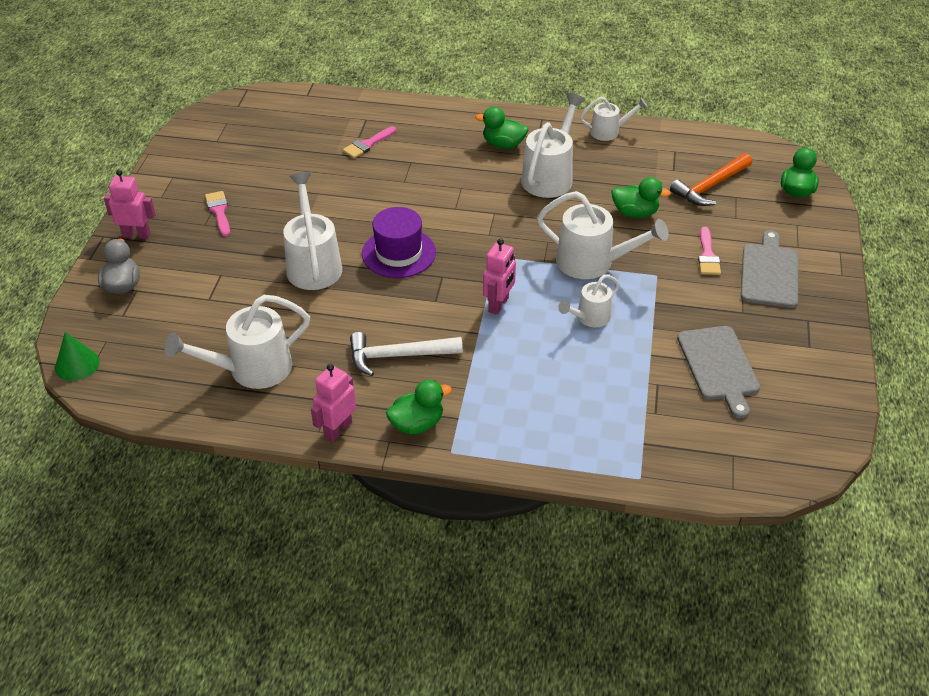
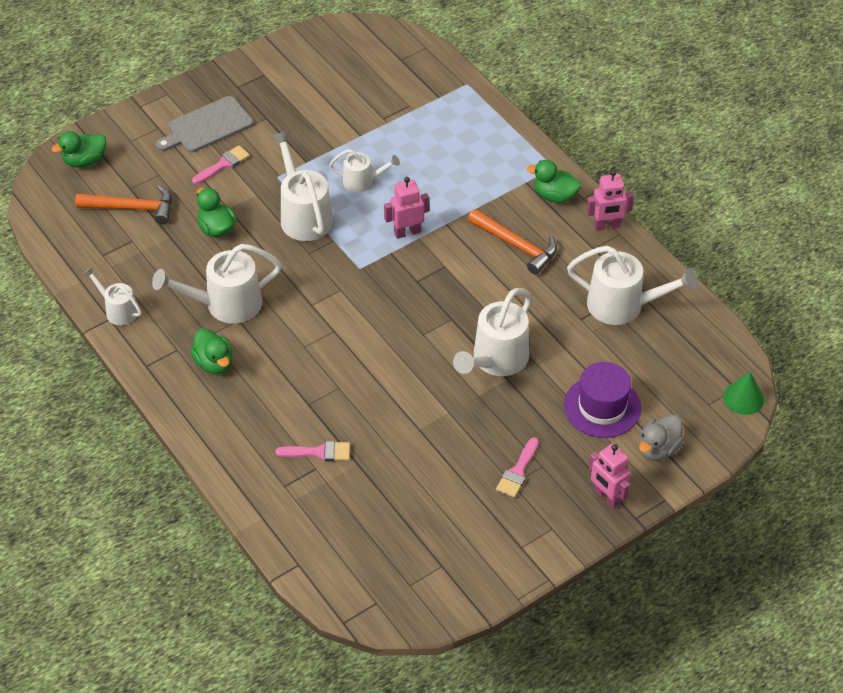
camera: 135 degrees left, 5 degrees up
(398, 253) = (423, 323): purple hat -> purple hat (602, 407)
(398, 356) = (516, 245): white hammer -> orange hammer
(718, 366) = (333, 101): grey cutting board -> none

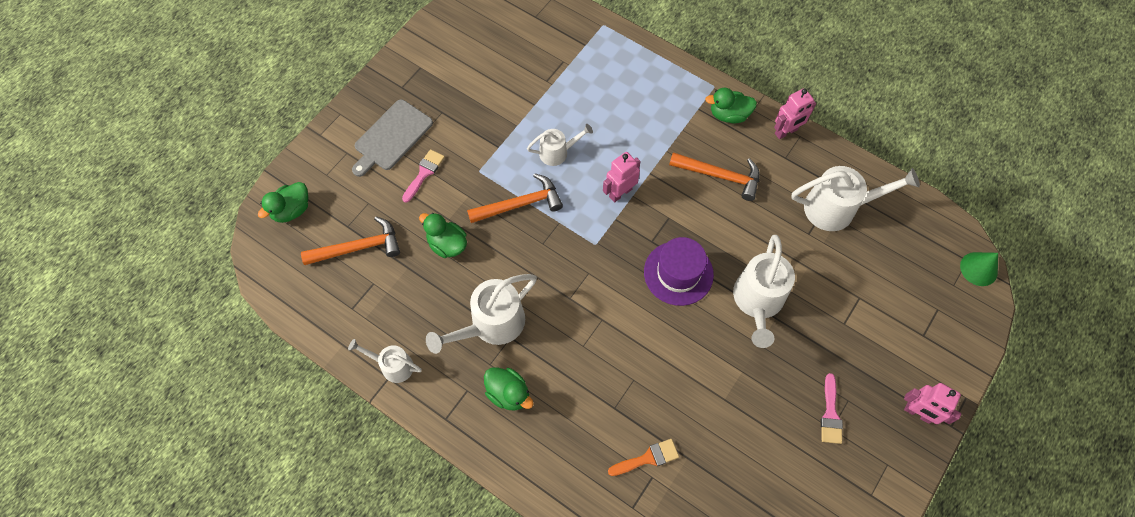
camera: 20 degrees left, 15 degrees up
(303, 215) = (520, 204): white watering can -> orange hammer
(319, 452) = (647, 458): pink brush -> orange brush
(602, 407) = (869, 319): purple hat -> purple hat (678, 273)
(658, 449) = (935, 346): grey duck -> none

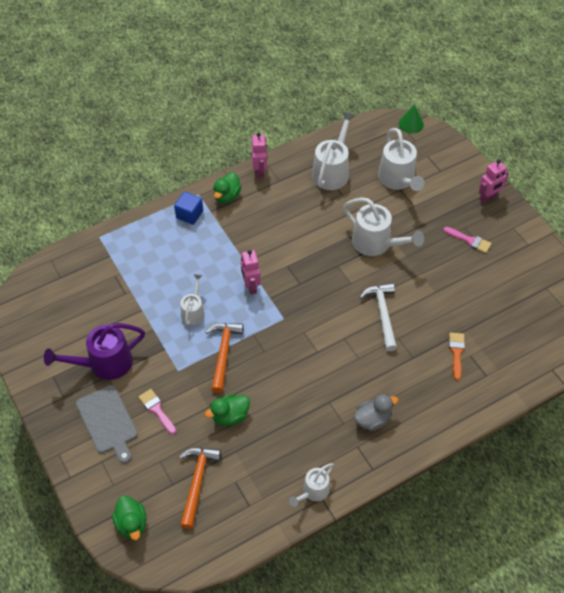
camera: 65 degrees left, 10 degrees down
(454, 102) = (104, 364): none -> purple watering can
(491, 325) = (313, 411): white watering can -> white watering can (398, 180)
(508, 393) = (372, 419): green duck -> grey duck
(658, 349) = (382, 314): none -> white hammer
(678, 273) = (332, 278): purple hat -> none
(681, 91) = (189, 214): none -> blue cube
(720, 176) = (272, 222): orange hammer -> none

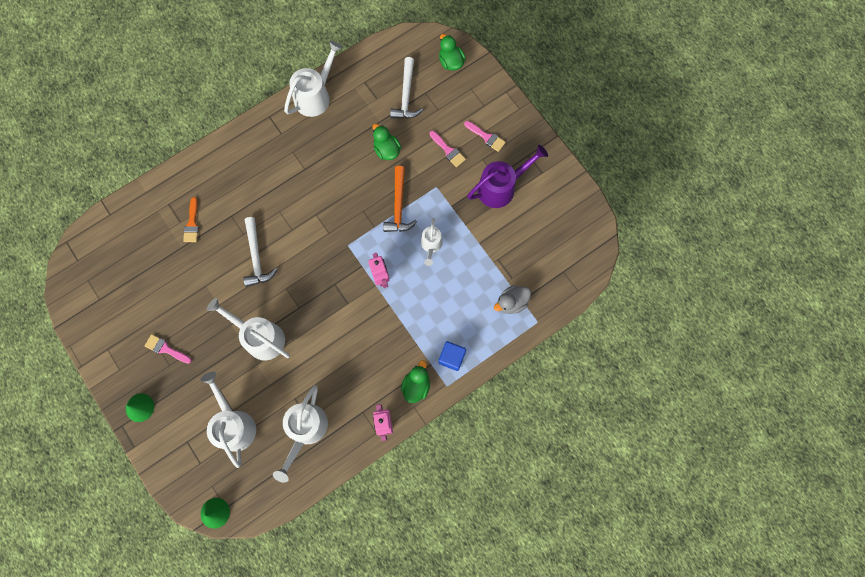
camera: 175 degrees right, 20 degrees up
(108, 422) = (486, 137): grey cutting board -> pink brush
(197, 482) = (406, 95): orange hammer -> white hammer
(230, 416) = (386, 150): green duck -> green duck turned 90 degrees counterclockwise
(313, 492) = (315, 95): white watering can -> white watering can, size x1.73
(372, 419) = (268, 156): grey duck -> grey duck (511, 302)
(488, 198) = (139, 407): pink robot -> green cone

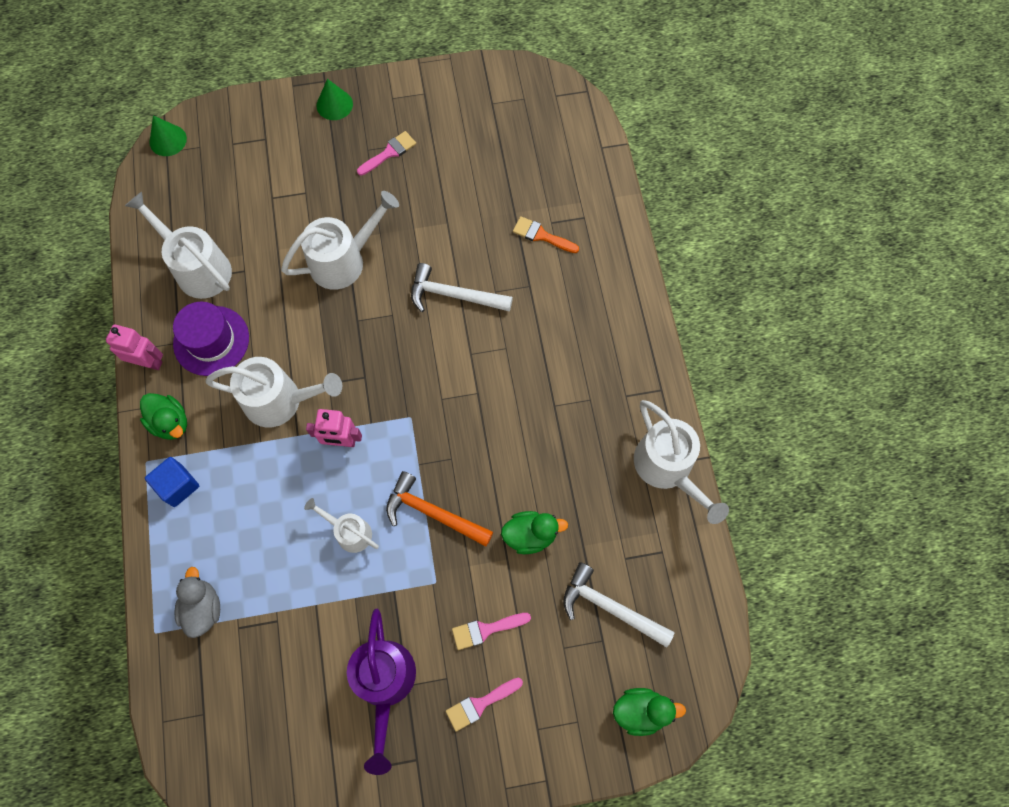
camera: 115 degrees right, 5 degrees down
(234, 424) = (255, 194): white watering can -> white watering can (281, 401)
(352, 391) = (211, 341): none -> purple hat

